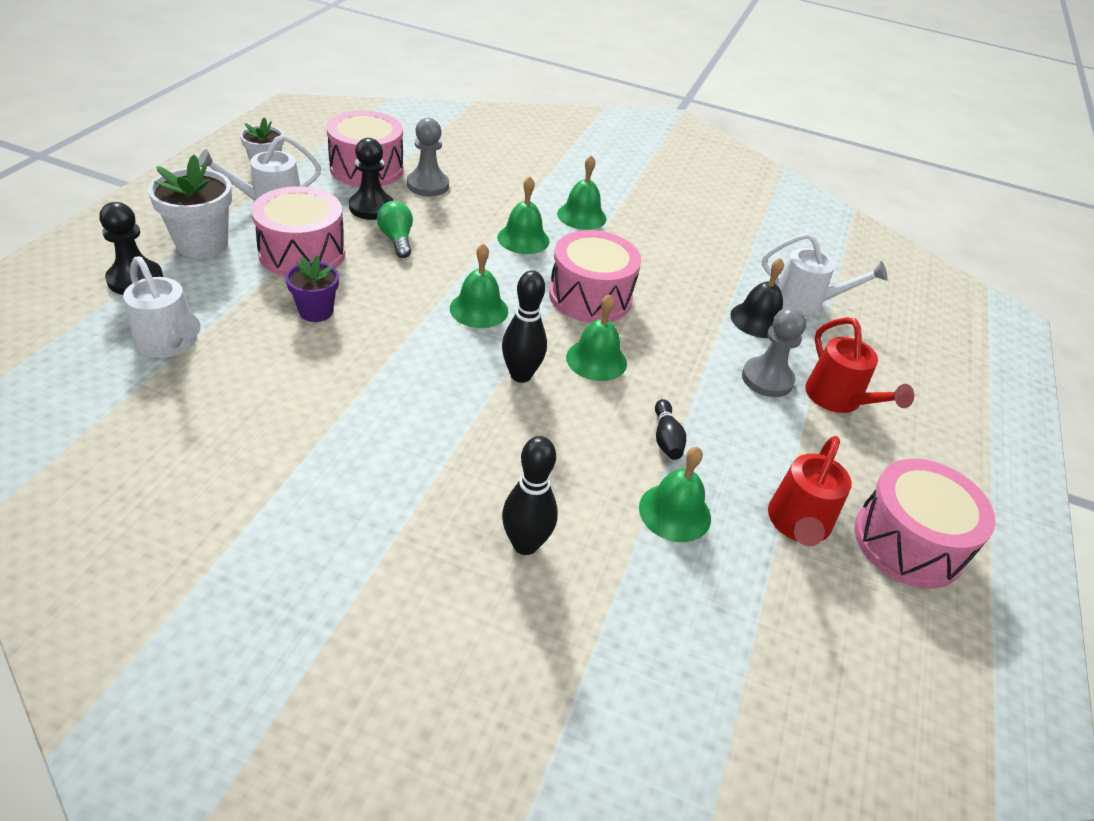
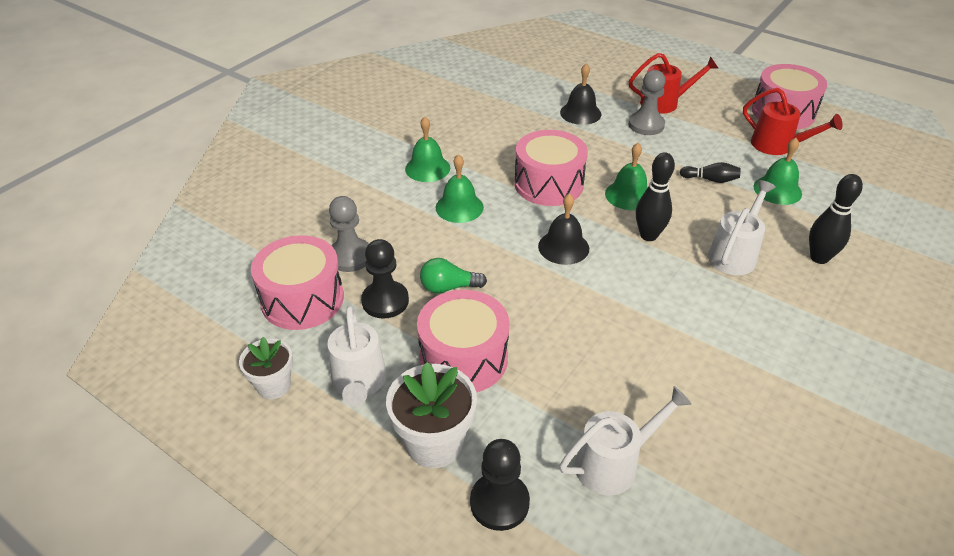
camera: 70 degrees left, 0 degrees up
(316, 311) = (563, 351): purple flower pot -> none
(479, 309) = (563, 247): green bell -> black bell
(806, 302) = (560, 88): white watering can -> white watering can (734, 254)

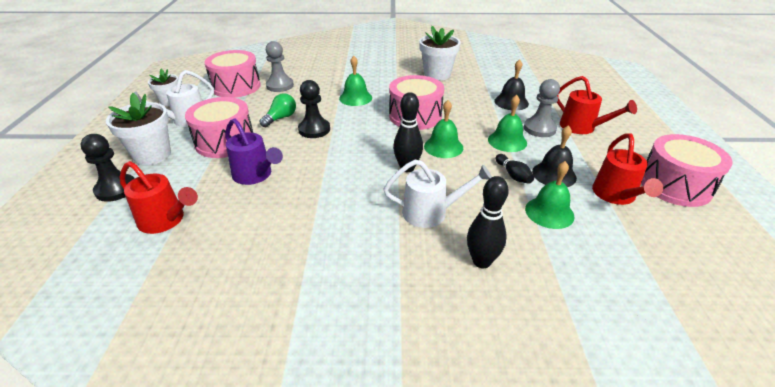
camera: 55 degrees right, 5 degrees down
(385, 301) = (253, 106): black pawn -> black pawn (314, 129)
(427, 168) = (379, 78): green bell -> green bell (507, 141)
(448, 287) = (280, 118): green light bulb -> green light bulb turned 75 degrees clockwise
(467, 126) = (437, 75): none -> white flower pot
(563, 247) = (356, 140): black bell -> black bell (554, 174)
(573, 354) = (255, 175): none -> purple watering can
(614, 463) = (166, 221): white watering can -> red watering can

